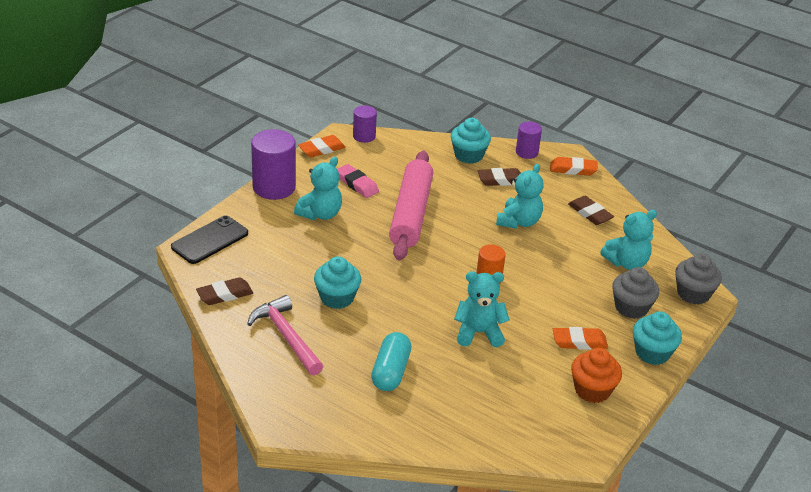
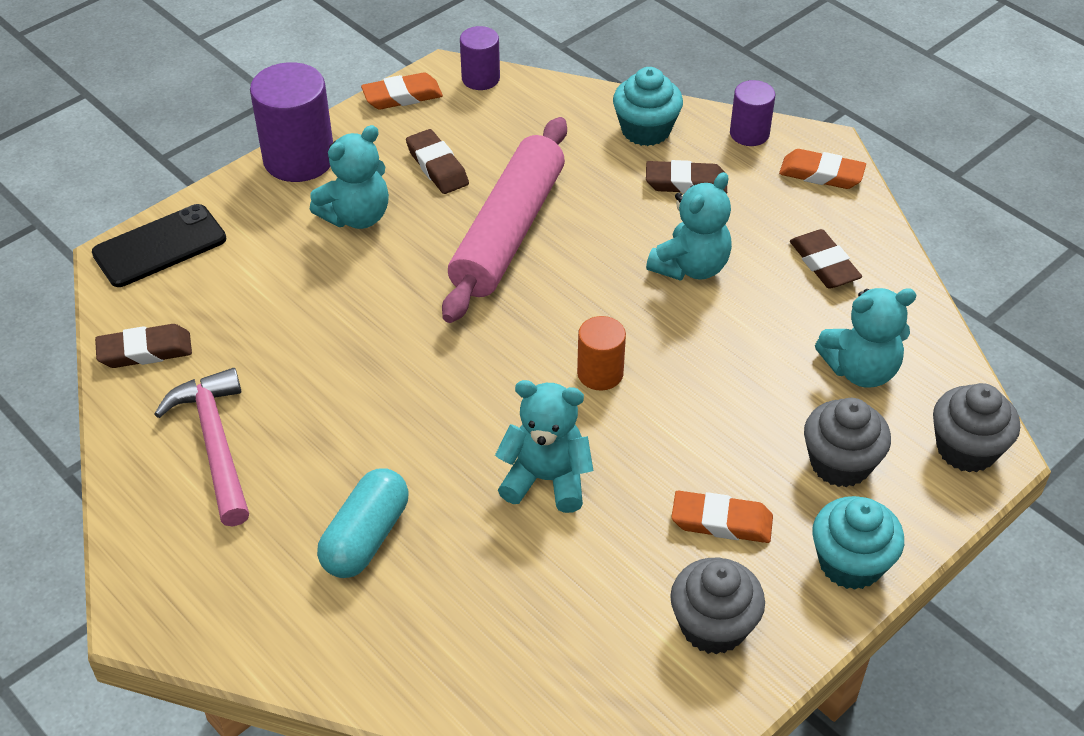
camera: 15 degrees right, 10 degrees up
(337, 298) = (326, 379): turquoise cupcake -> none
(357, 184) = (437, 166): pink eraser -> brown eraser
(592, 390) = (713, 626): orange cupcake -> grey cupcake

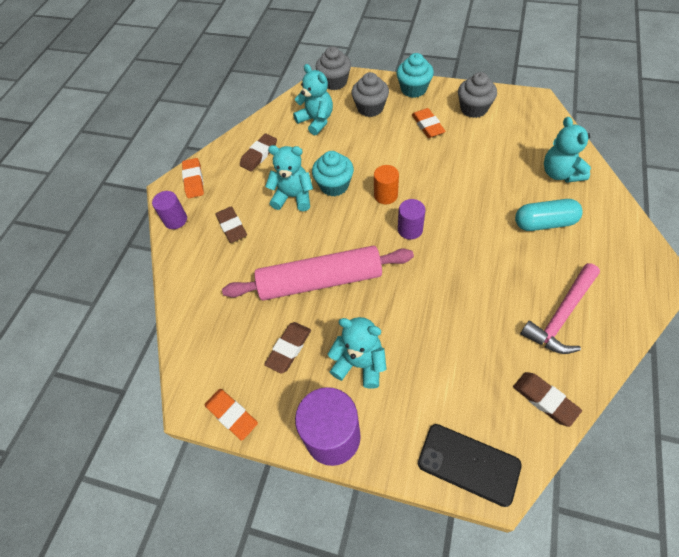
camera: 115 degrees left, 10 degrees up
(480, 78) = (188, 378): purple cylinder -> purple cylinder (410, 229)
(546, 479) = (457, 183): turquoise teddy bear -> turquoise teddy bear (560, 173)
(645, 130) = (196, 264): turquoise cupcake -> turquoise cupcake (334, 185)

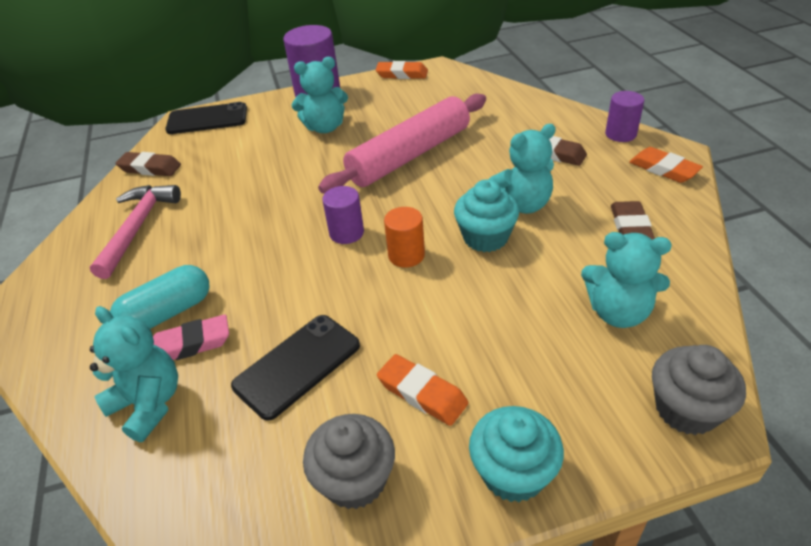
camera: 145 degrees right, 15 degrees down
(289, 349) = (393, 112): brown eraser -> none
(370, 108) = (555, 381): grey cupcake -> none
(478, 160) = (297, 365): none -> black phone
(533, 196) = (190, 344): none -> pink eraser

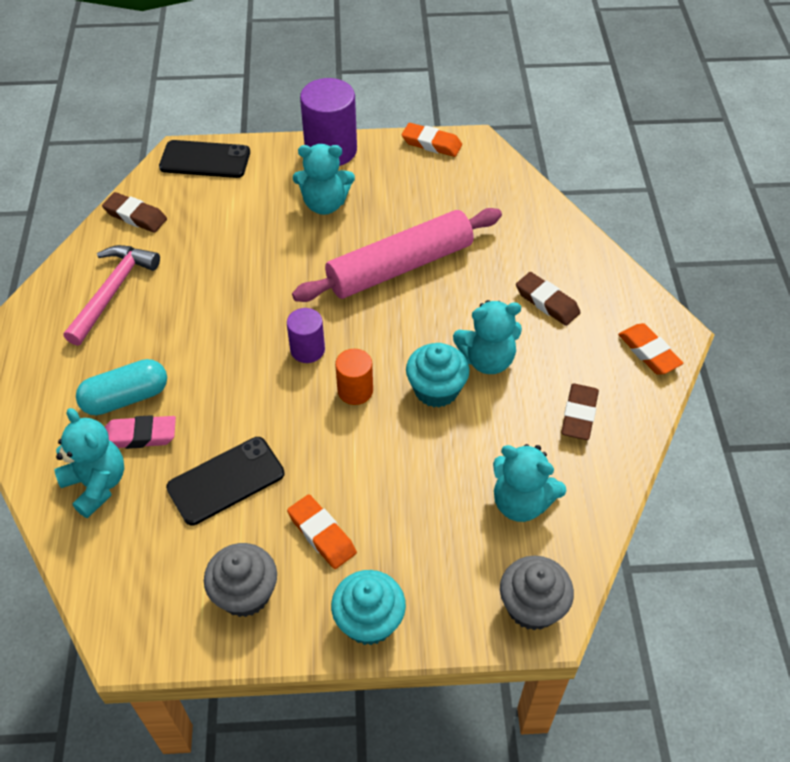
camera: 10 degrees right, 10 degrees up
(620, 134) = (629, 294): purple cylinder -> none

